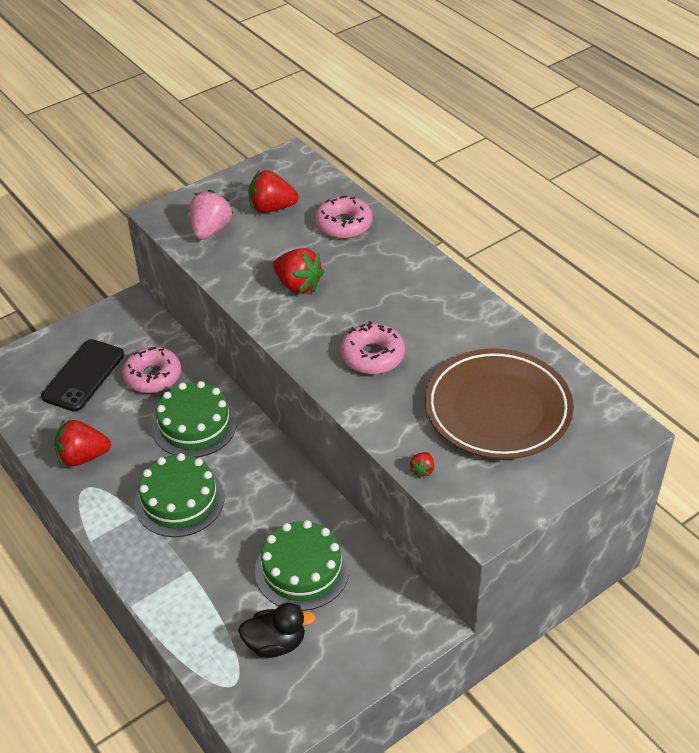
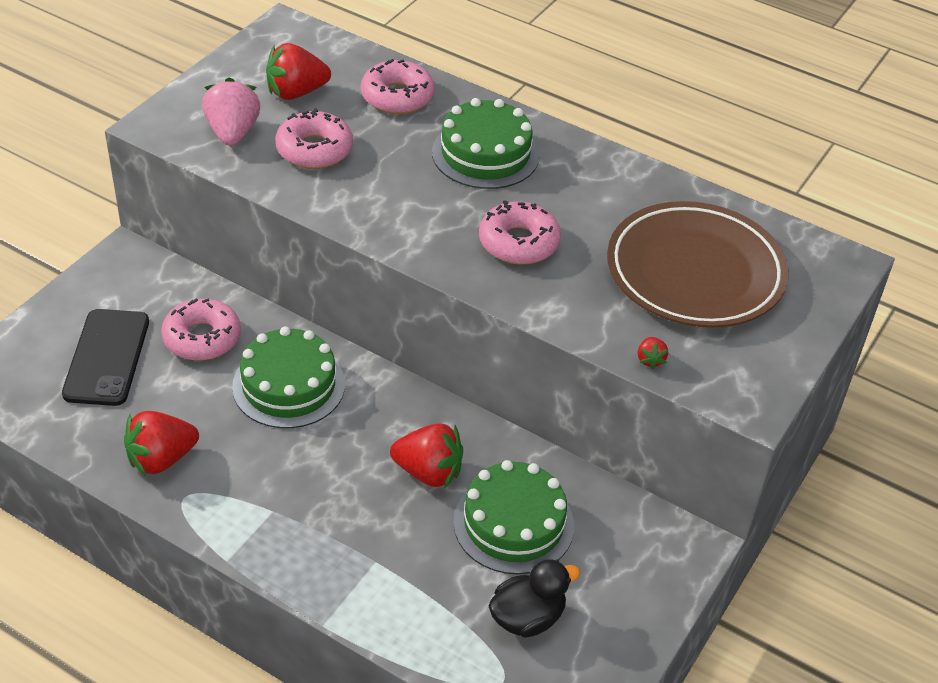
camera: 25 degrees left, 0 degrees up
(179, 500) = (318, 481): green cake -> green cake (485, 154)
(261, 254) = (314, 149): none -> pink donut
(298, 285) = (382, 178): red strawberry -> red strawberry (428, 472)

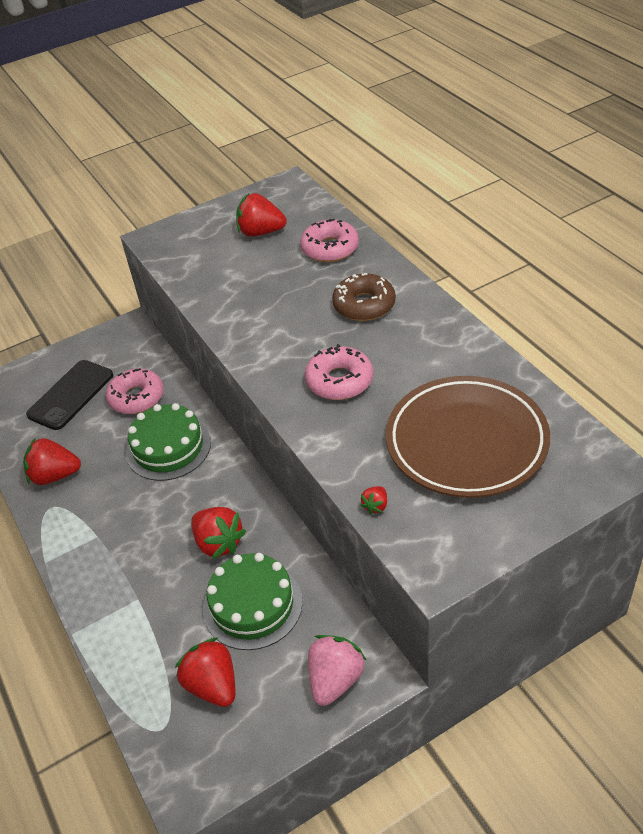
camera: 35 degrees right, 0 degrees up
(232, 133) = (197, 253): pink strawberry -> pink strawberry (335, 679)
(314, 149) = (243, 276): pink donut -> none
(485, 154) = (364, 305): green cake -> brown donut
(527, 618) = (212, 685): black duck -> red strawberry

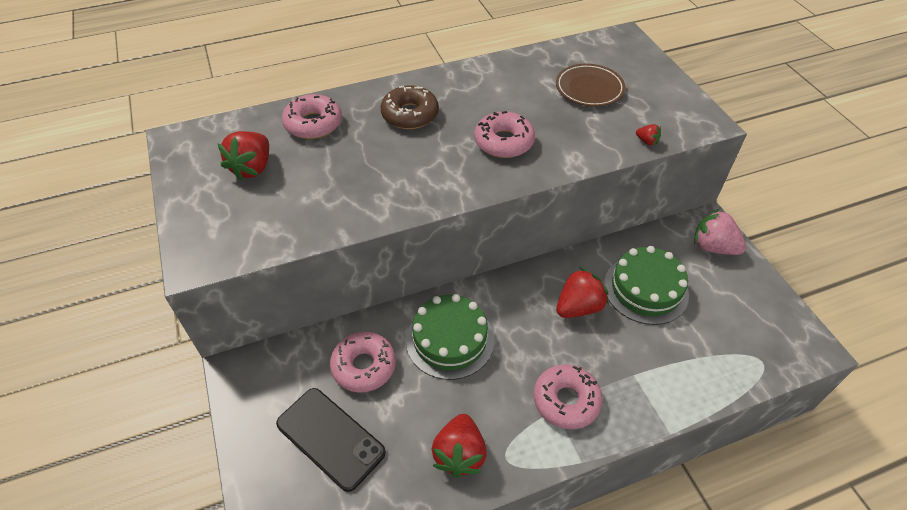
camera: 85 degrees left, 5 degrees up
(106, 544) = (566, 400): none -> pink donut
(212, 685) = (721, 323): red strawberry -> none
(466, 442) = (589, 89): brown plate -> brown plate, size x0.57

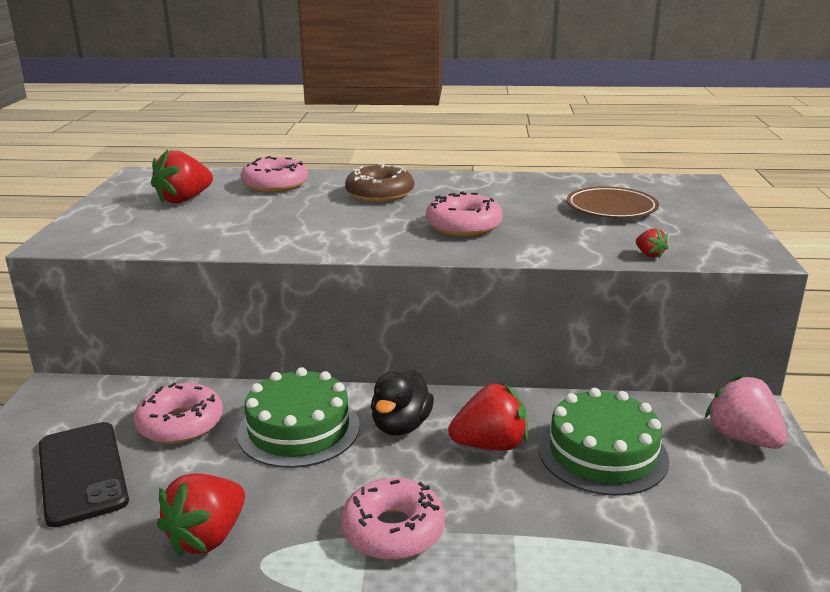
camera: 25 degrees right, 25 degrees down
(514, 311) = (401, 426): none -> black duck

